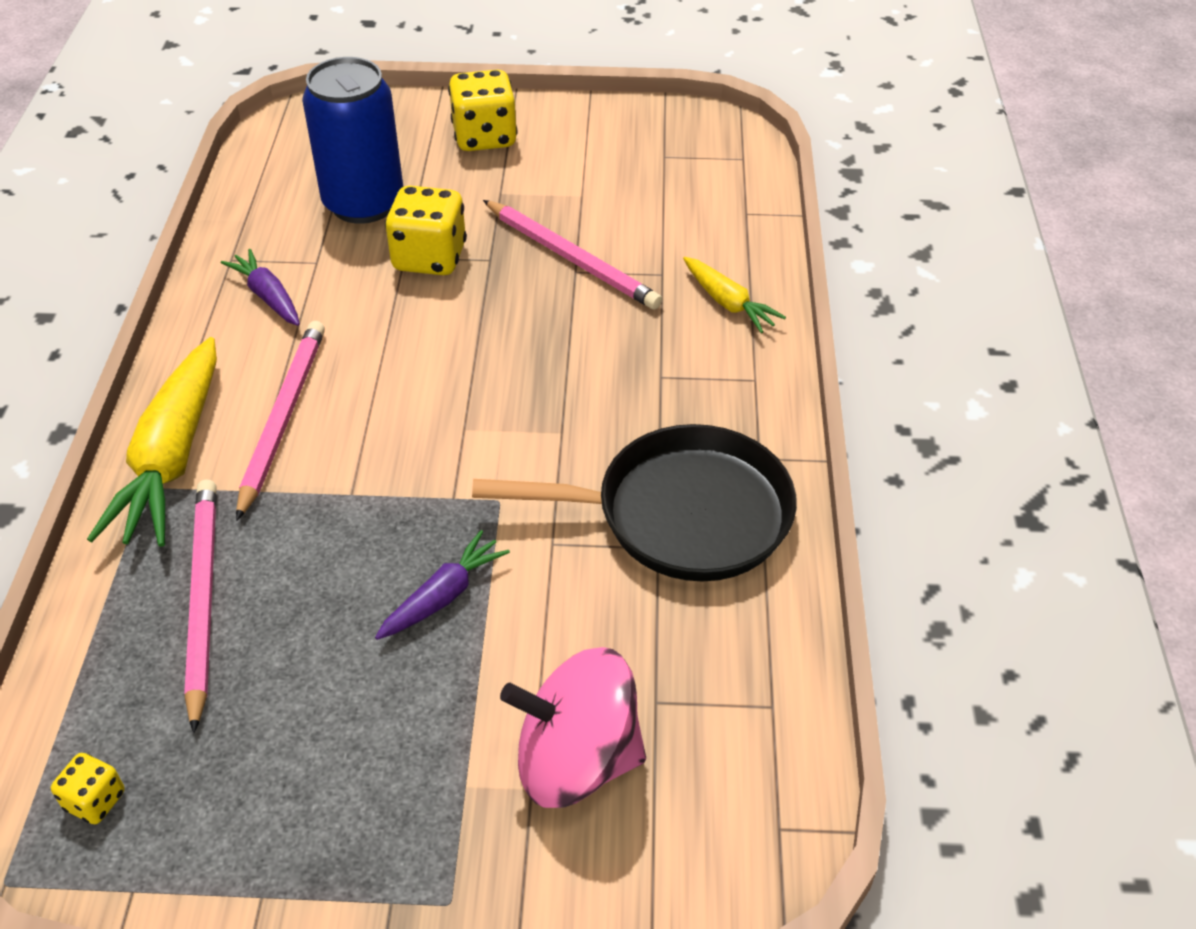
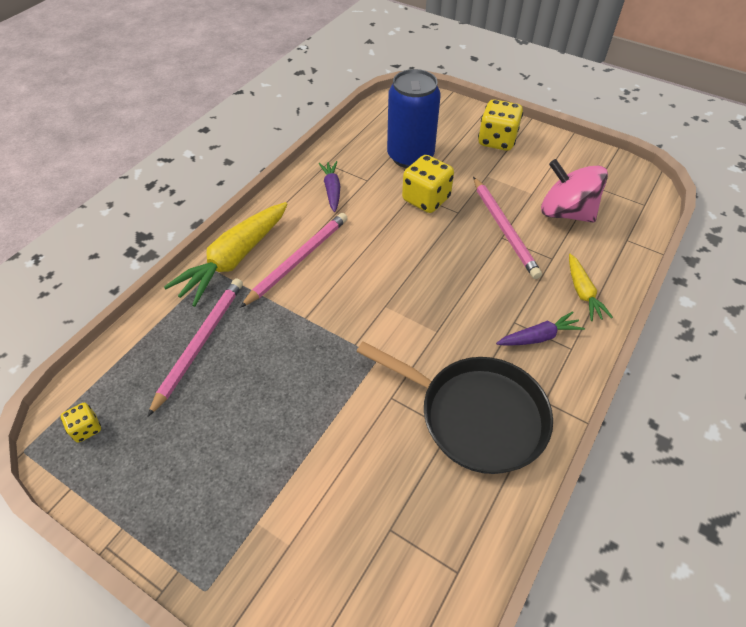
camera: 30 degrees right, 5 degrees up
(443, 596) = (315, 400): purple carrot -> purple carrot (539, 337)
(576, 760) = (324, 541): pink spinning top -> pink spinning top (566, 212)

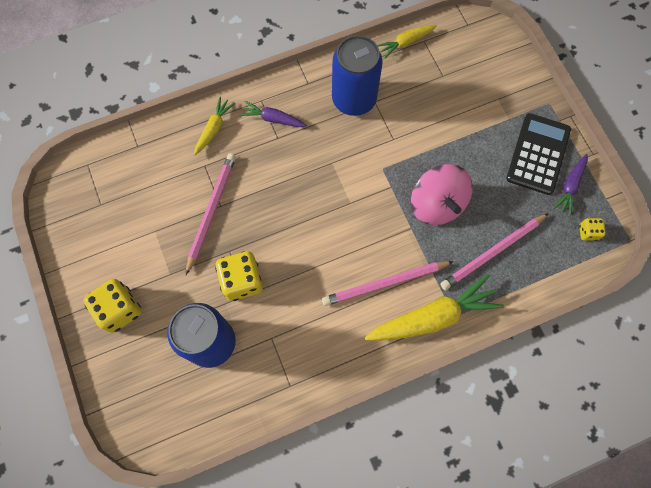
camera: 145 degrees left, 20 degrees up
(191, 493) = (538, 154): none -> black calculator
(332, 190) = (309, 345): purple carrot -> purple carrot (570, 186)
(475, 415) = (354, 99): black pan -> blue can
(479, 548) = (406, 42): none -> yellow carrot
(566, 212) = (151, 195): pink spinning top -> pink spinning top (437, 204)

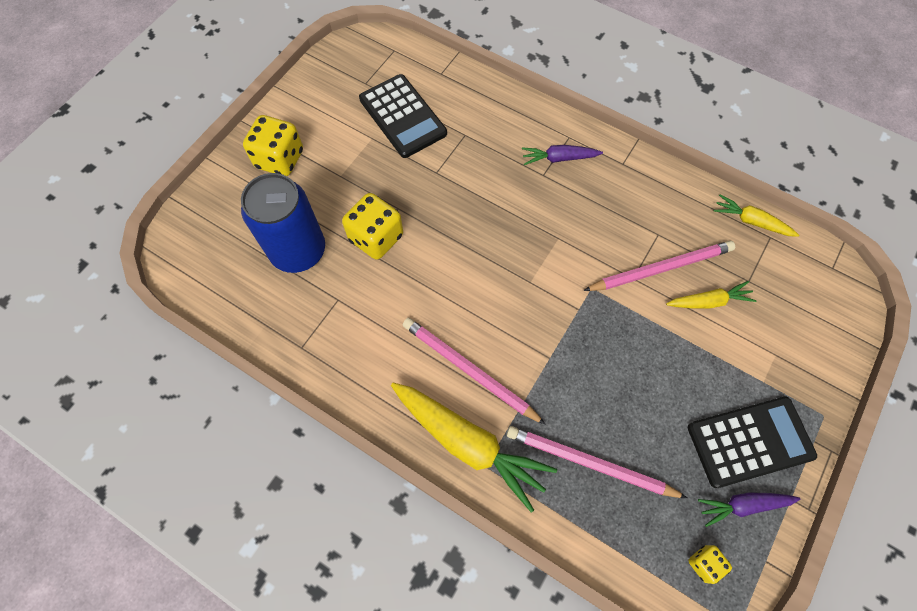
camera: 55 degrees right, 5 degrees down
(154, 197) = (402, 116): none -> black calculator
(211, 211) = (424, 169): pink pencil -> pink pencil (661, 268)
(214, 128) = (507, 118): yellow carrot -> yellow carrot (709, 301)
(273, 119) = (559, 158): purple carrot -> purple carrot turned 75 degrees counterclockwise
(354, 99) = (643, 214): blue can -> none
(437, 204) = (597, 367): pink spinning top -> none

